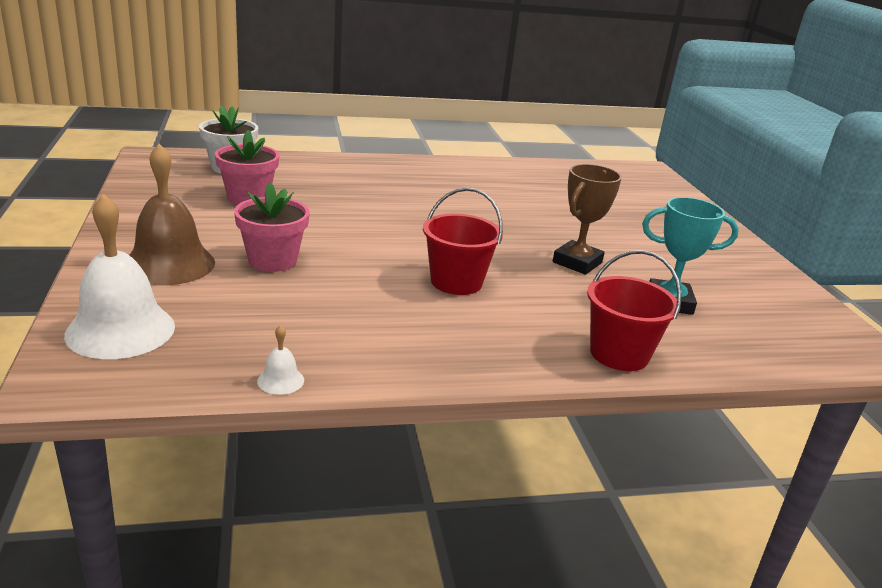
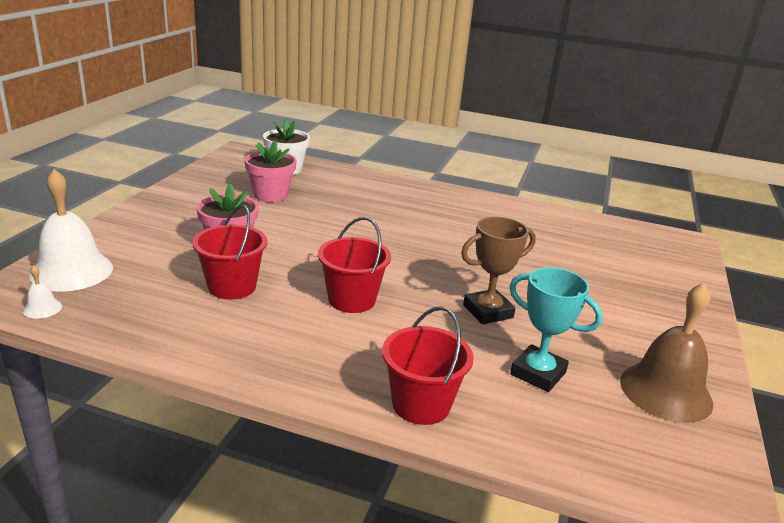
camera: 30 degrees right, 0 degrees up
(169, 264) = (157, 232): brown bell -> brown bell (666, 391)
(280, 380) = (125, 337): white bell -> white bell (42, 308)
(328, 299) = (232, 287): none -> red bucket

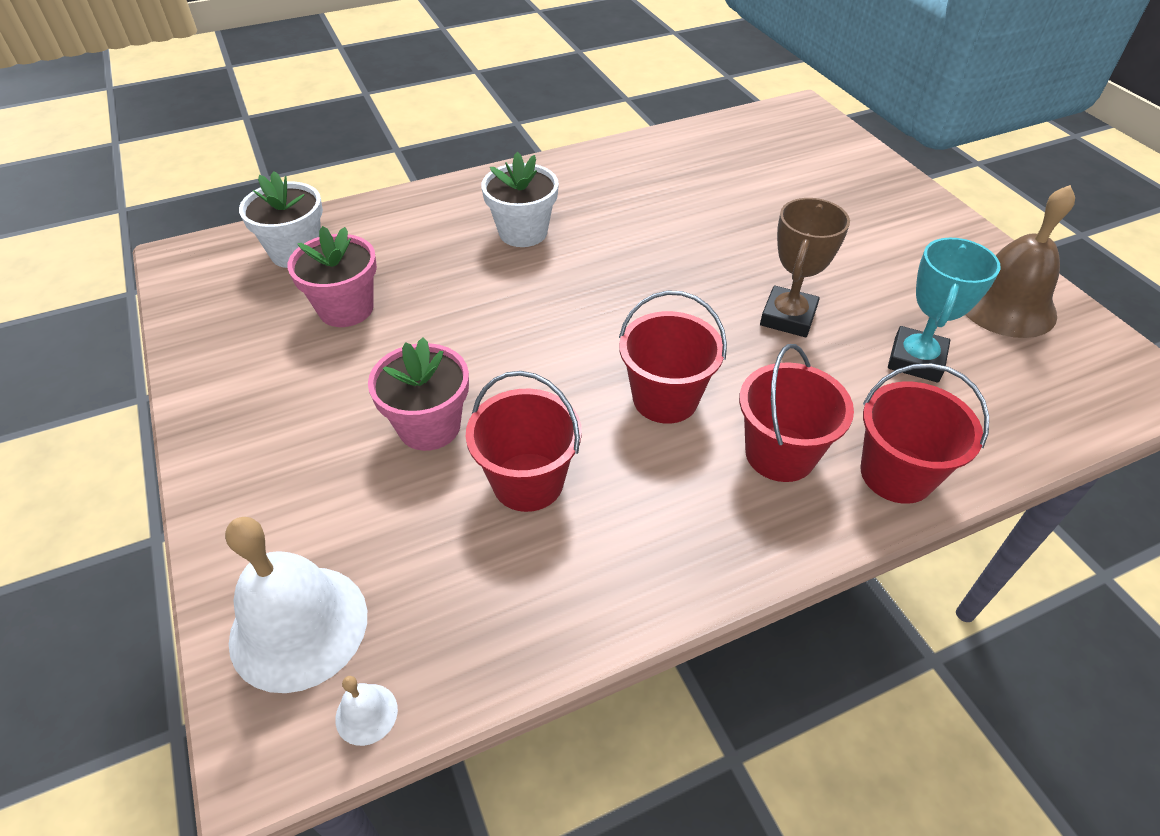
camera: 40 degrees left, 20 degrees up
(369, 354) = (780, 454): none -> red bucket
(402, 210) = (523, 232): none -> white flower pot
(538, 373) = (916, 360): turquoise trophy -> turquoise trophy turned 60 degrees counterclockwise

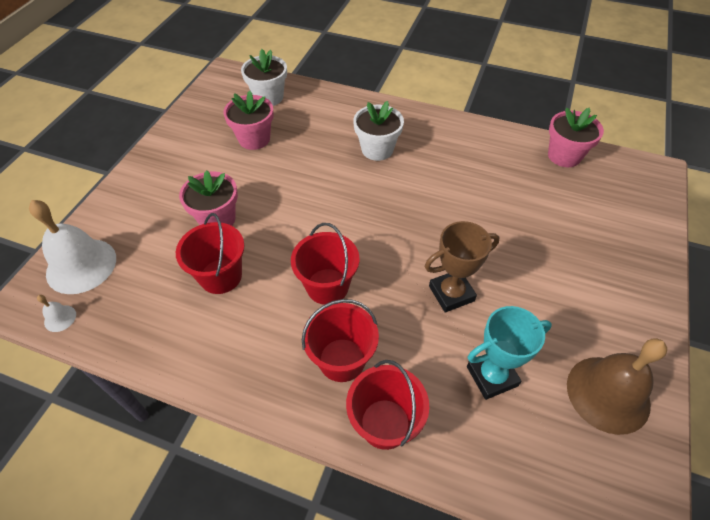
camera: 45 degrees right, 5 degrees up
(714, 136) = (564, 156): none -> pink flower pot

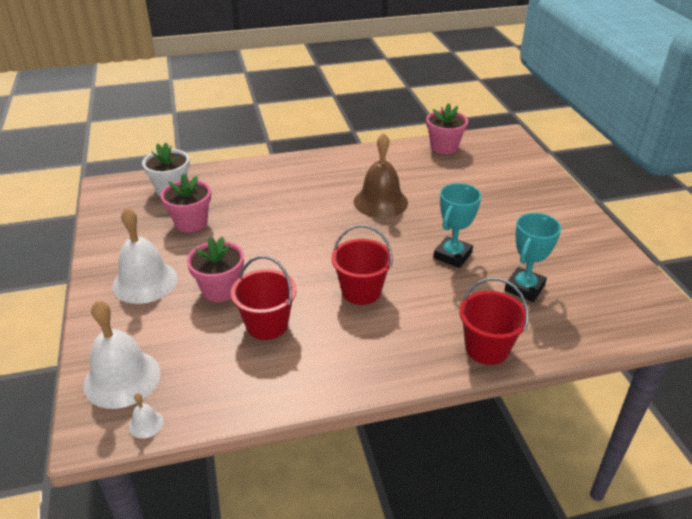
camera: 35 degrees left, 15 degrees down
(172, 182) = (145, 282): none -> white bell
(342, 360) = (419, 329): red bucket -> none
(377, 149) = (306, 191): white flower pot -> none
(451, 293) = (452, 255): brown trophy -> turquoise trophy
(608, 394) = (596, 263): brown bell -> brown bell (380, 202)

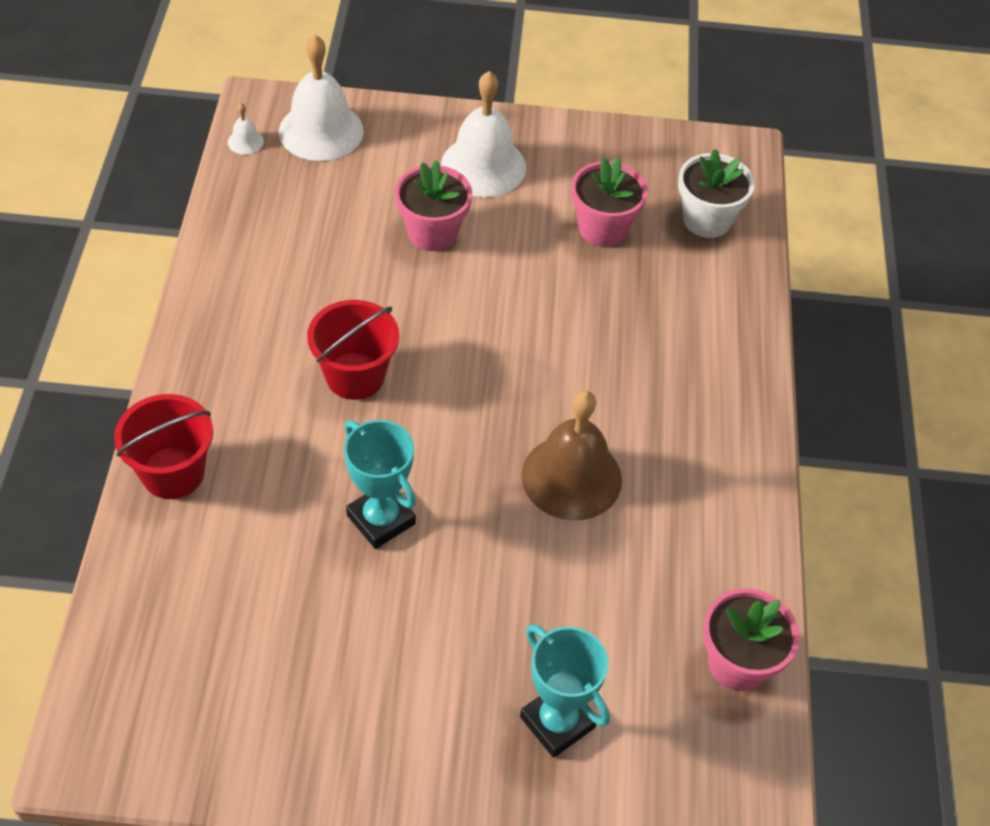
camera: 105 degrees right, 15 degrees up
(267, 324) = (341, 263): red bucket -> none
(524, 288) = (259, 580): turquoise trophy -> turquoise trophy (557, 722)

